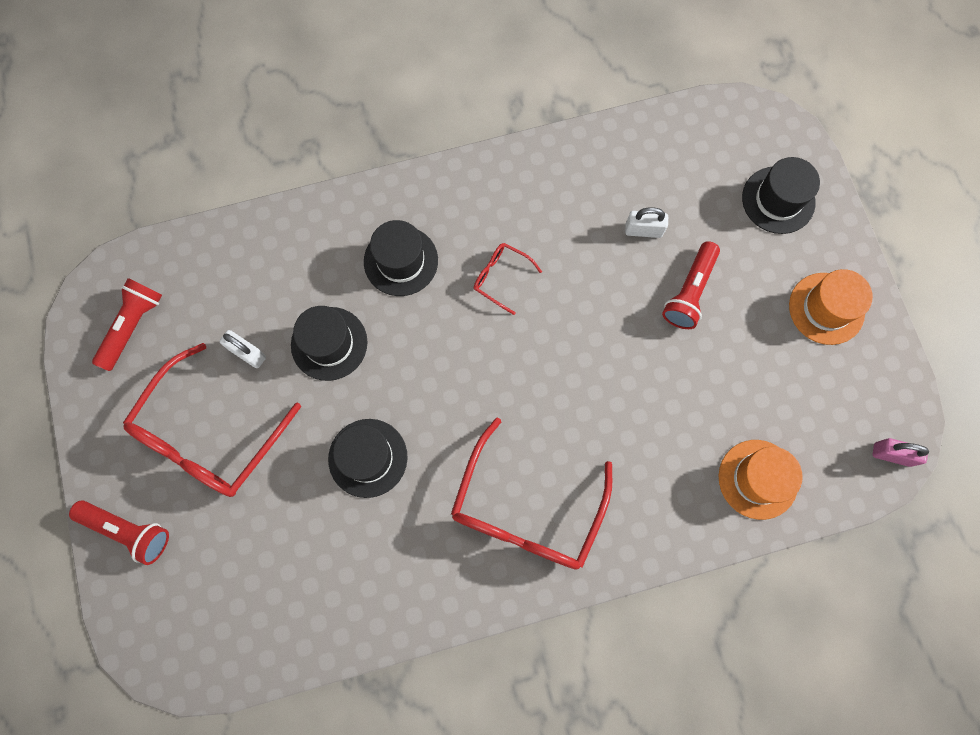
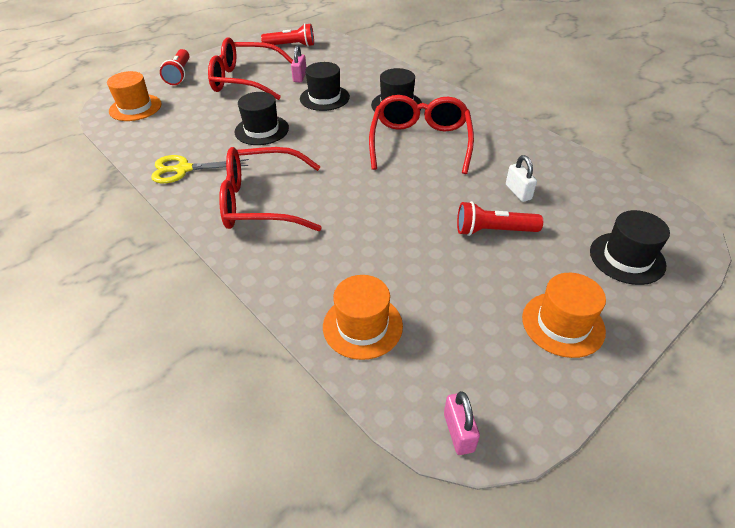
camera: 65 degrees right, 30 degrees down
(202, 622) = (135, 107): none -> orange hat
(247, 353) = (300, 77): white padlock -> pink padlock
(410, 586) = (183, 169): none -> yellow scissors
(501, 277) = (420, 142): red glasses -> red glasses, size x2.19

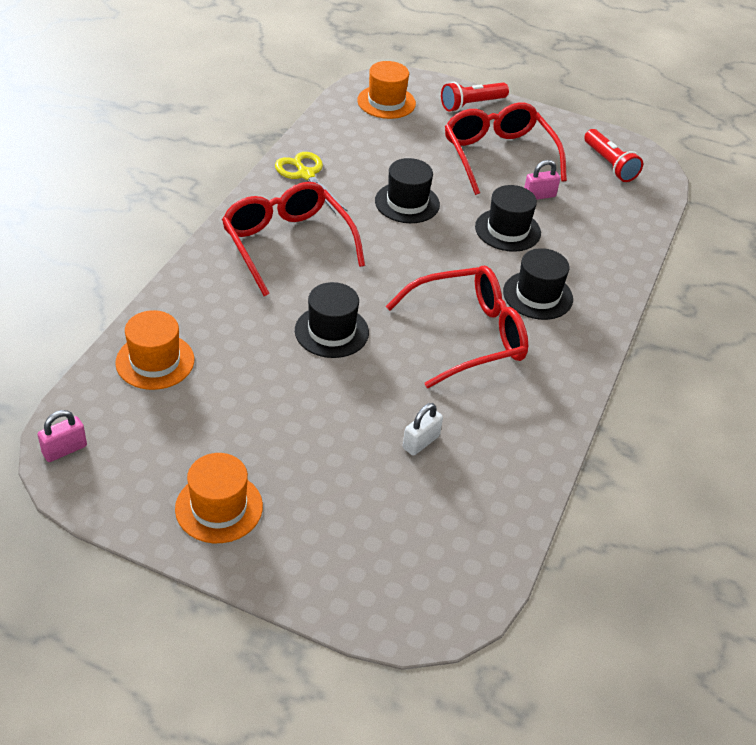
camera: 60 degrees right, 0 degrees up
(493, 231) = (336, 430): red flashlight -> none
(627, 258) = (350, 557): black hat -> black hat (331, 331)

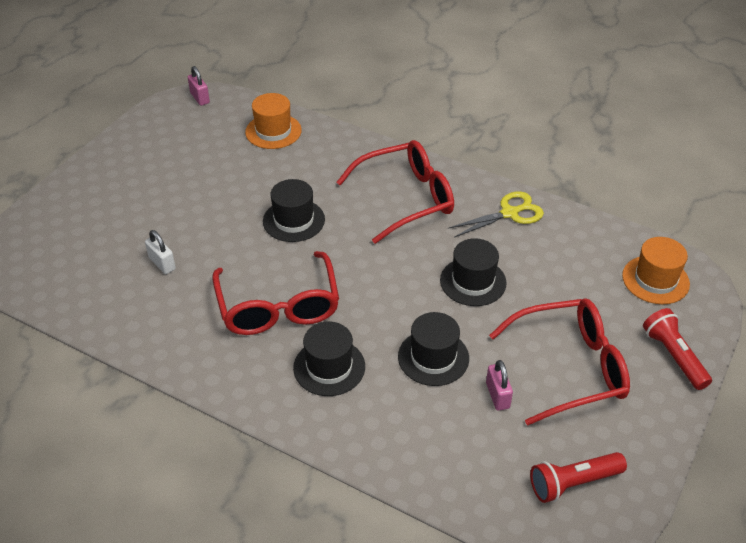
camera: 100 degrees right, 0 degrees up
(219, 507) = (132, 161): orange hat -> none

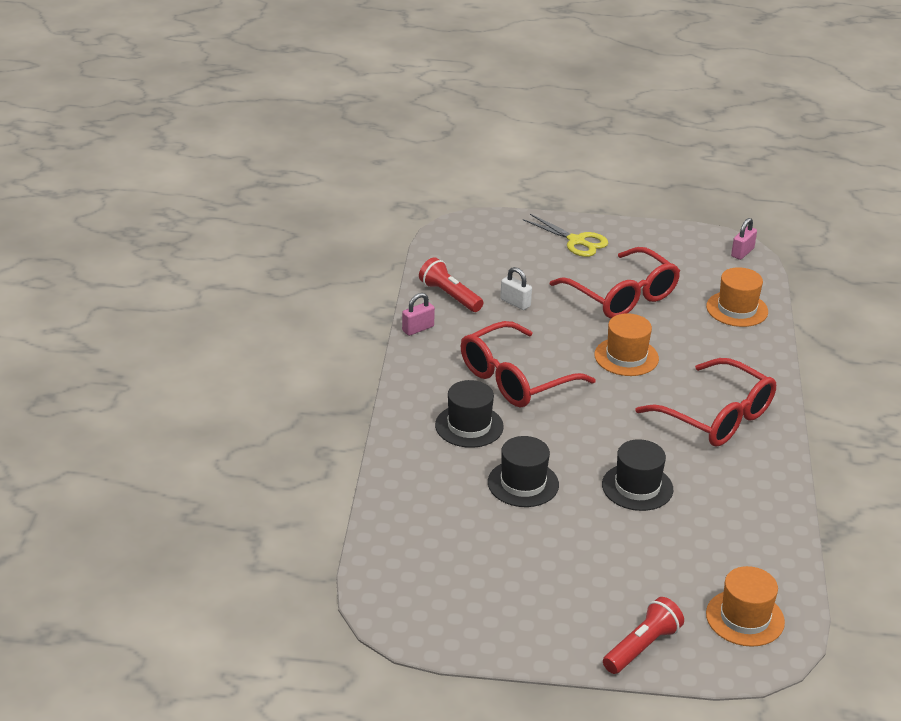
camera: 65 degrees right, 10 degrees down
(162, 263) = (515, 303): white padlock -> white padlock turned 75 degrees counterclockwise
(294, 220) = (626, 357): black hat -> orange hat
(497, 395) = (506, 533): pink padlock -> pink padlock (418, 329)
(509, 213) = (756, 491): yellow scissors -> yellow scissors (576, 241)
(570, 368) = (573, 574): red glasses -> red glasses (622, 296)
(573, 483) = (439, 600): red flashlight -> red flashlight (450, 296)

